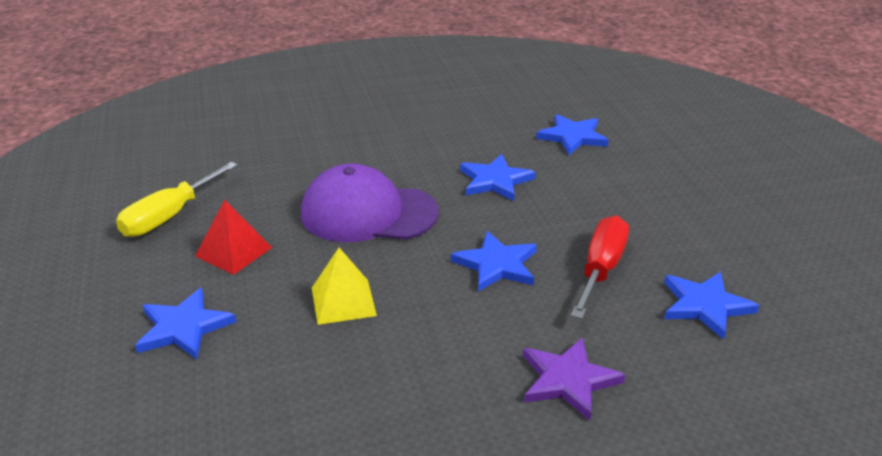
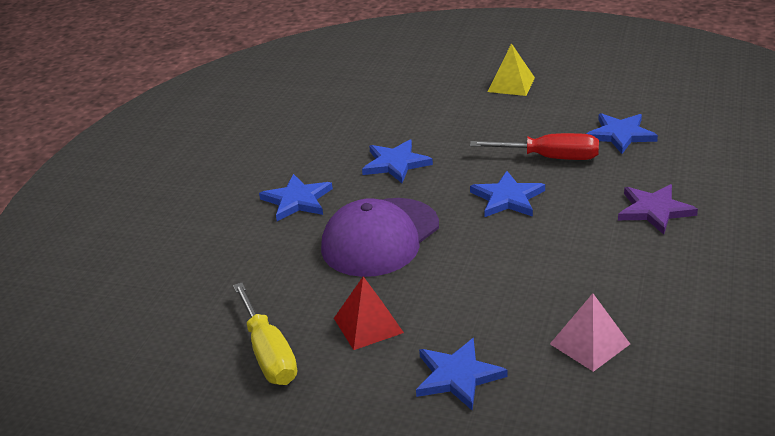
camera: 55 degrees left, 0 degrees up
(277, 402) = (590, 344): none -> pink pyramid
(343, 301) = (492, 282): yellow pyramid -> yellow pyramid (511, 84)
(573, 137) = (370, 110): blue star -> blue star (297, 200)
(601, 269) = (550, 158): red screwdriver -> red screwdriver turned 135 degrees clockwise

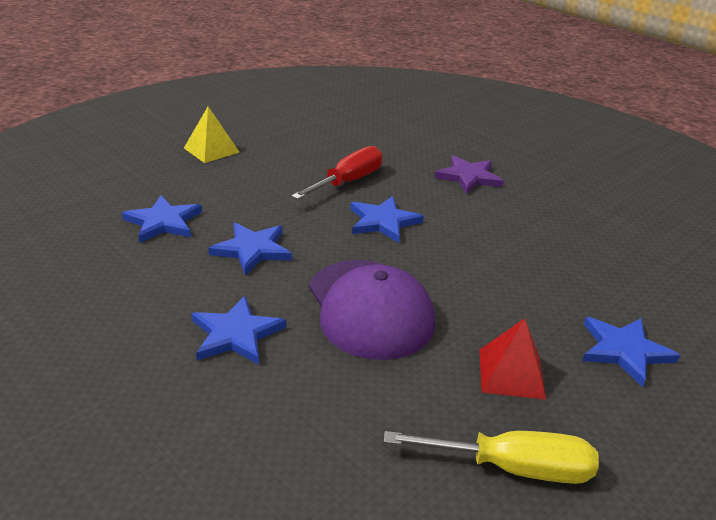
camera: 65 degrees left, 0 degrees up
(590, 344) = (617, 270): pink pyramid -> none
(620, 135) = (354, 146): blue star -> blue star (163, 222)

